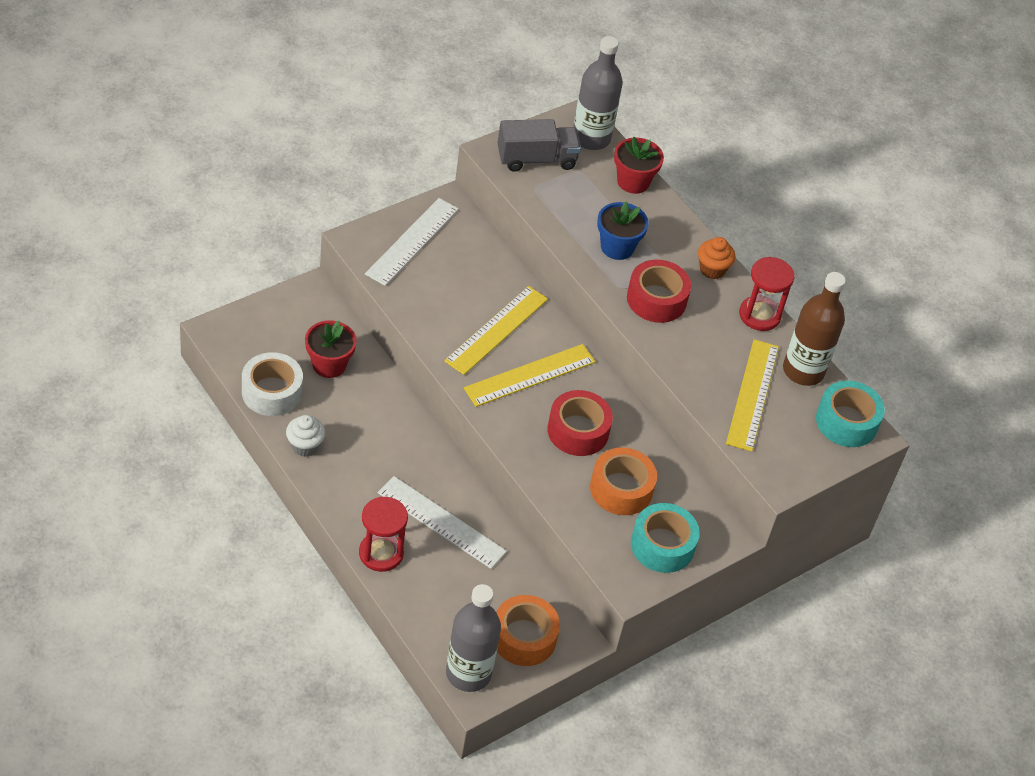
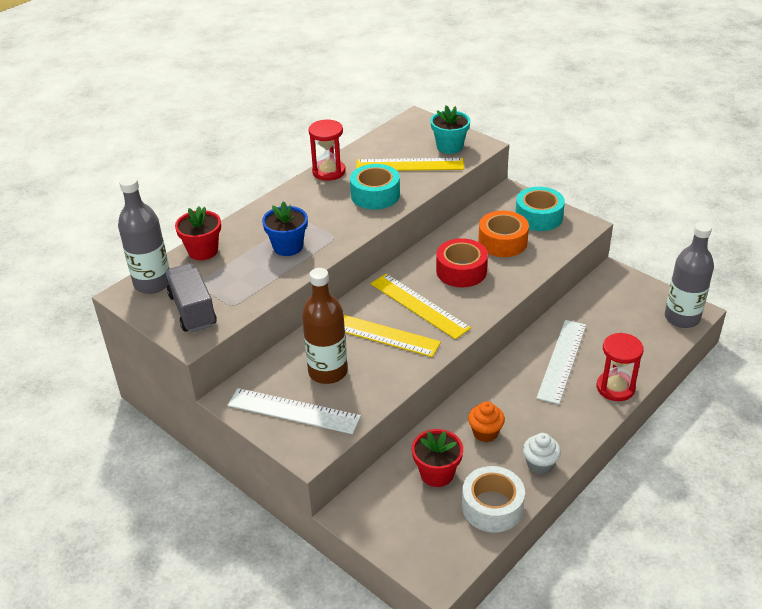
camera: 95 degrees left, 10 degrees down
(524, 637) = (631, 298): orange tape -> none
(656, 299) = (338, 219): red tape -> none
(712, 269) = (291, 198): orange cupcake -> orange cupcake (485, 433)
(786, 448) = (449, 146): none -> turquoise flower pot
(803, 371) = (374, 148): brown bottle -> brown bottle (328, 372)
(846, 422) = (410, 127): turquoise tape -> turquoise tape (375, 195)

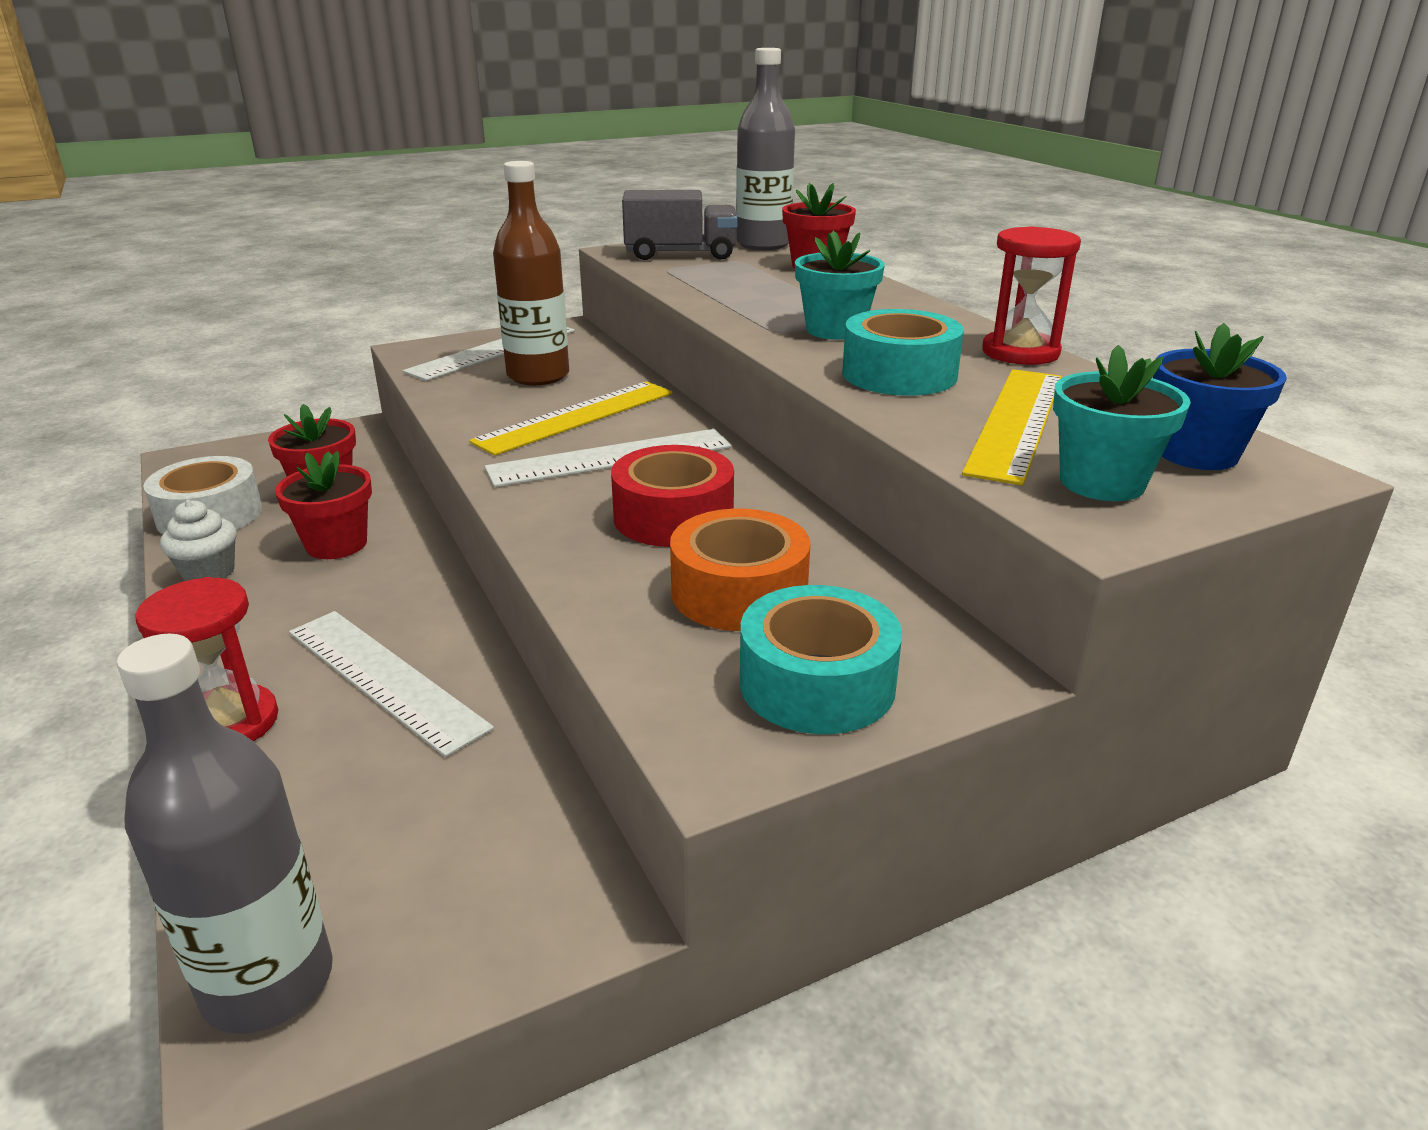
camera: 110 degrees right, 10 degrees down
(288, 247) = (778, 303): blue flower pot -> blue flower pot (1196, 453)
(324, 221) = (835, 330): none -> turquoise flower pot
(419, 305) = (610, 458): yellow ruler -> white ruler
(485, 433) = (336, 544): orange cupcake -> red flower pot

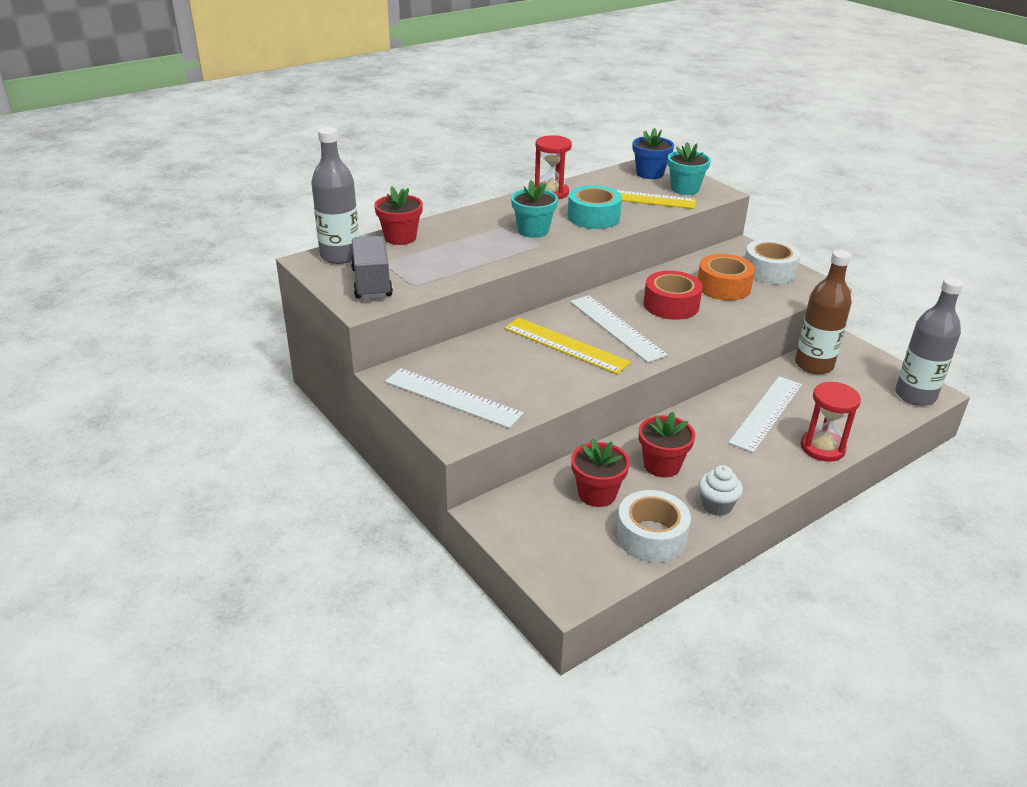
camera: 100 degrees left, 5 degrees up
(538, 376) = (500, 369): brown bottle -> brown bottle (814, 365)
(817, 683) = (769, 271): turquoise tape -> white tape

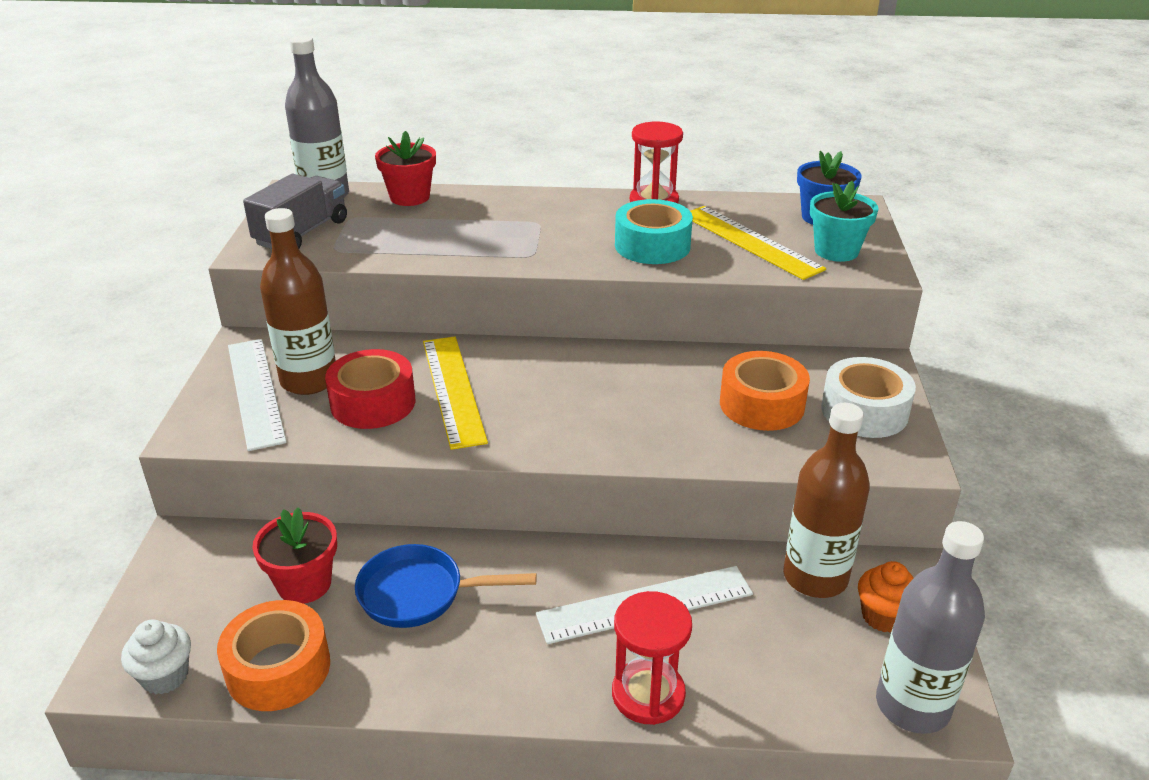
camera: 40 degrees right, 0 degrees up
(474, 377) = (309, 380): none -> brown bottle
(533, 231) = (554, 237): turquoise flower pot -> none
(616, 328) = (541, 395): white ruler -> none
(651, 536) = (278, 668): white tape -> orange tape
(662, 465) = (419, 594): red flower pot -> blue pan
(671, 305) = (653, 397): red tape -> red tape (373, 403)
(716, 506) = (401, 681): white cupcake -> white cupcake (165, 676)
(859, 367) = (883, 616): none -> orange cupcake

